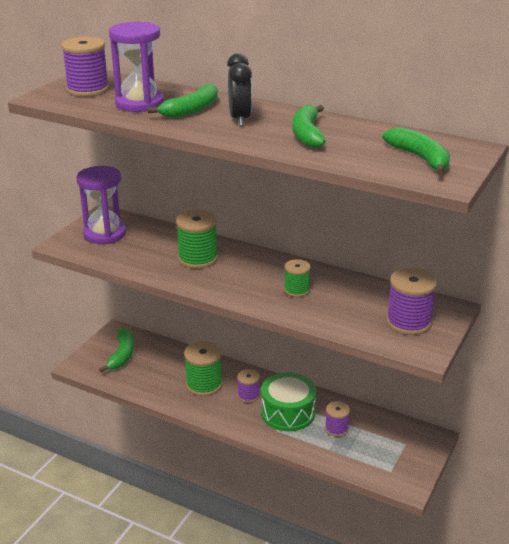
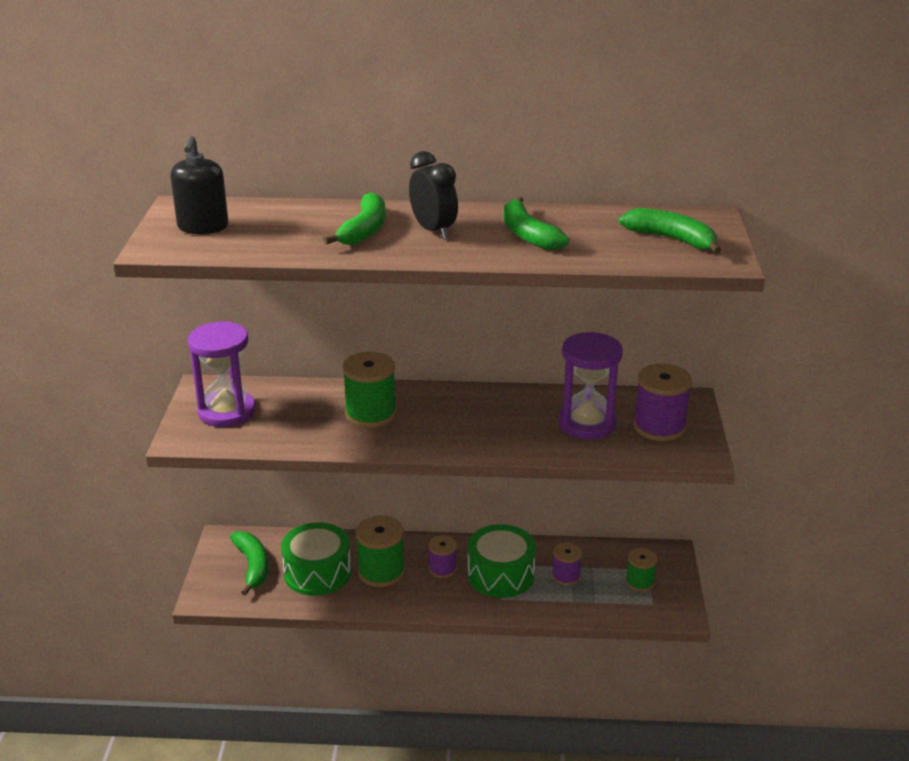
camera: 25 degrees left, 0 degrees up
(88, 90) = (203, 227): purple spool -> black soap dispenser
(139, 103) = (291, 233): purple hourglass -> purple hourglass (587, 423)
(160, 372) = (317, 572): none -> green drum
(296, 290) = (515, 422): green spool -> green spool (640, 582)

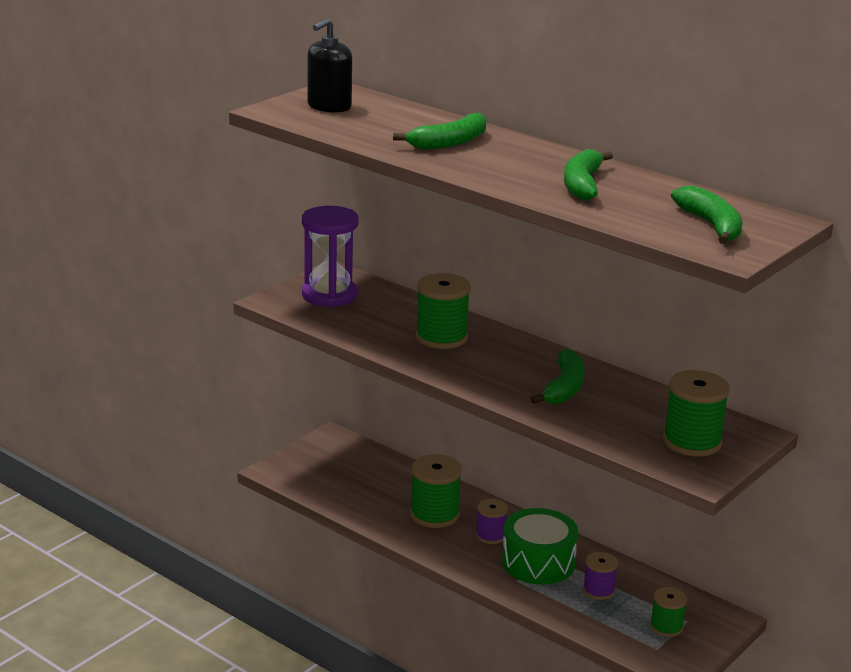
camera: 35 degrees right, 5 degrees down
(252, 566) = (334, 465): green banana -> green banana (564, 388)
(317, 572) = (380, 492): green drum -> none
(433, 231) = (505, 159): black clock -> none
(587, 423) = (624, 413): purple hourglass -> none
(659, 427) = (692, 442): purple spool -> green spool

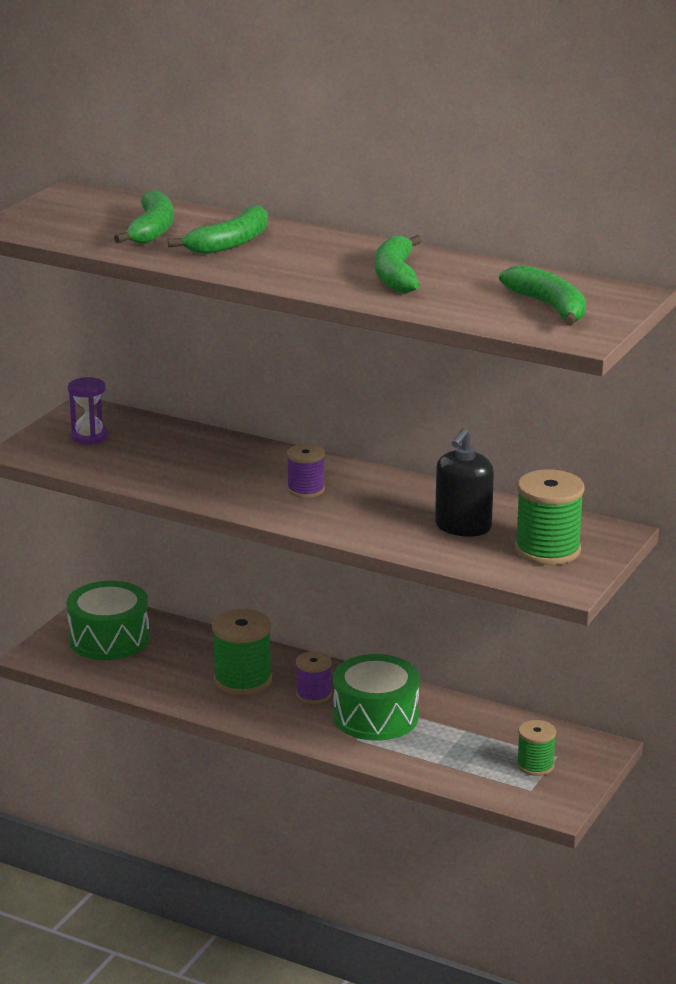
camera: 10 degrees left, 0 degrees up
(329, 106) = (74, 214): black soap dispenser -> black soap dispenser (463, 527)
(329, 295) = (89, 436): purple hourglass -> purple hourglass, size x0.56
(335, 464) = (109, 639): none -> green drum
(441, 337) = (236, 470): green spool -> none
(564, 388) = (391, 509): green banana -> green banana (152, 230)
(598, 590) = (451, 737): purple spool -> purple spool (306, 490)

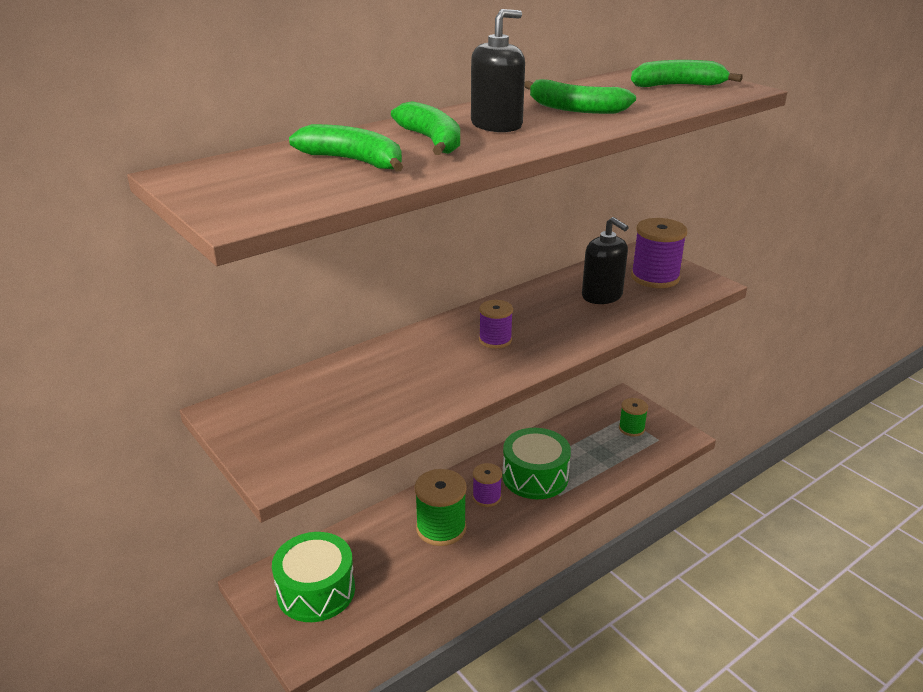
camera: 65 degrees left, 5 degrees up
(89, 436) = (287, 422): purple hourglass -> none
(303, 256) = (496, 125): none -> black soap dispenser
(547, 550) = (655, 277): green spool -> purple spool

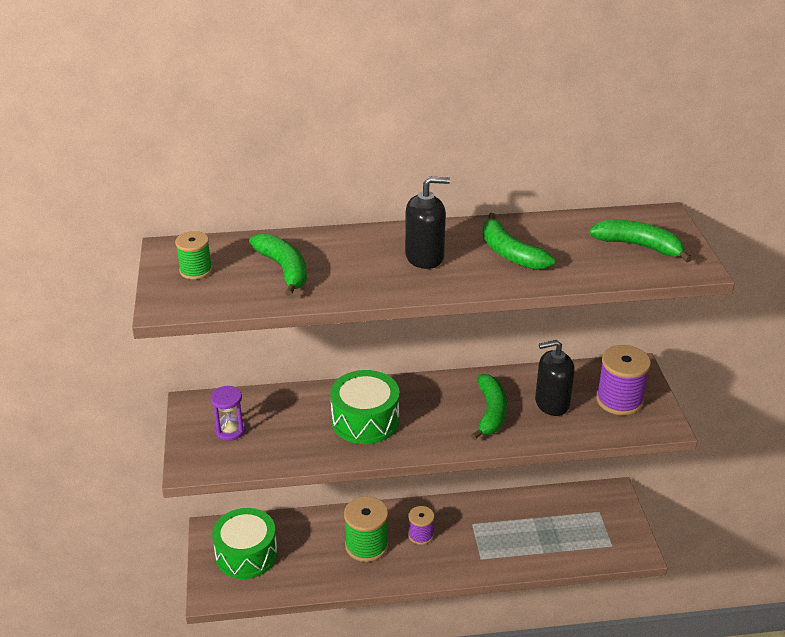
camera: 30 degrees right, 5 degrees up
(295, 420) = (230, 430): none -> purple hourglass
(432, 141) = (358, 262): green banana -> green banana (491, 412)
(495, 340) = (424, 414): purple spool -> none
(535, 476) = (473, 534): green drum -> green drum (365, 420)
(602, 296) = (552, 403): black soap dispenser -> black soap dispenser turned 90 degrees clockwise
(631, 428) = (595, 525): green spool -> green spool (196, 270)

